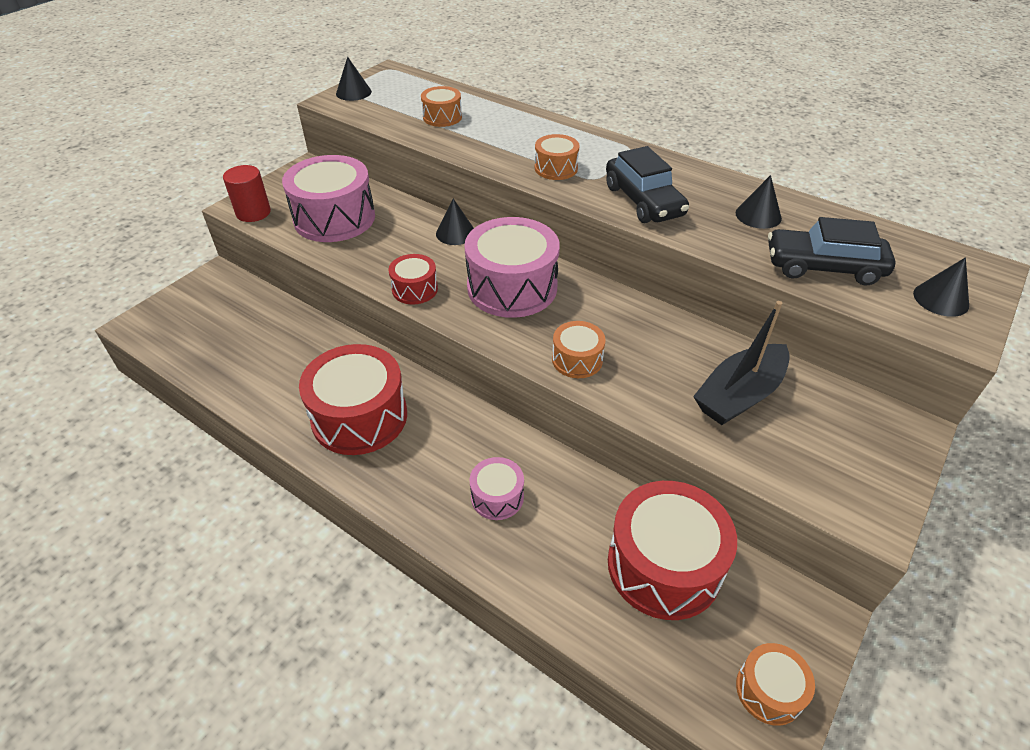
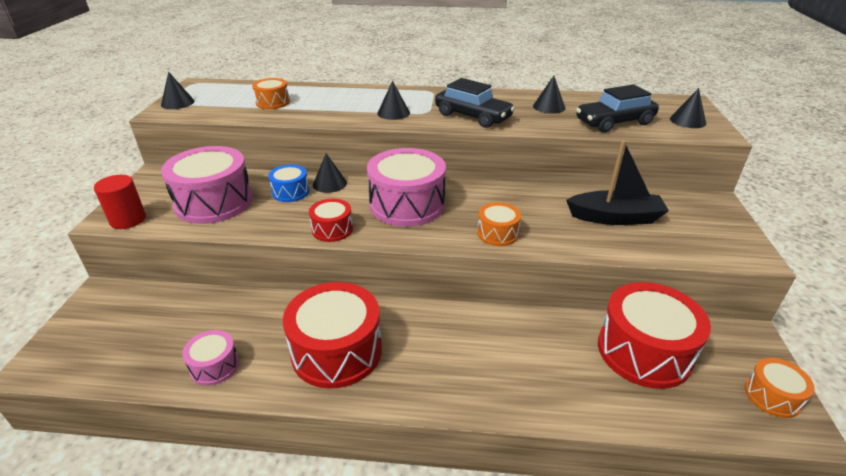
camera: 30 degrees left, 10 degrees down
(410, 230) = (290, 192): none -> blue drum
(497, 497) = (497, 360): pink drum -> pink drum (214, 366)
(556, 168) = (393, 113): orange drum -> black cone
(739, 395) = (615, 217): black boat -> black boat turned 105 degrees counterclockwise

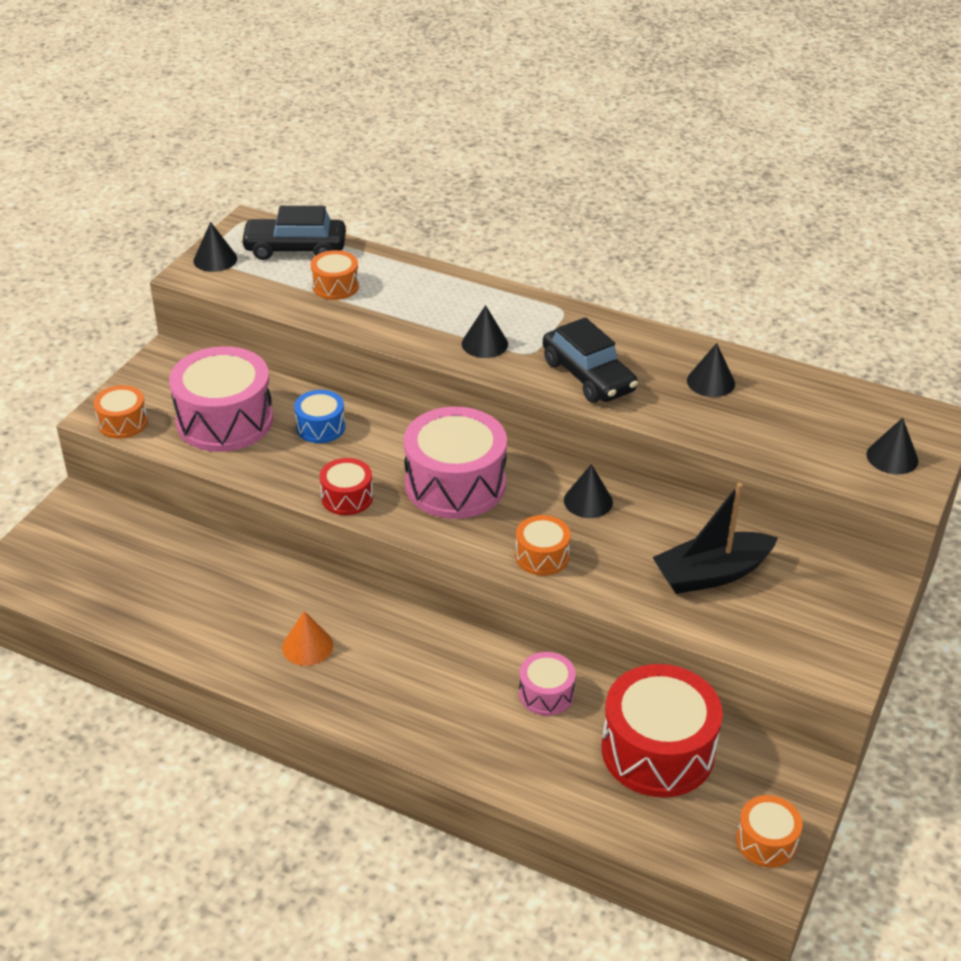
camera: 20 degrees right, 5 degrees up
(128, 220) = (123, 422): red cylinder -> orange drum
(214, 366) = (175, 625): pink drum -> pink drum (546, 694)
(329, 183) = (374, 425): black cone -> black cone (588, 501)
(337, 351) = (307, 646): red drum -> orange cone
(614, 122) = (779, 435): black car -> black car (295, 249)
(615, 217) = (711, 574): black boat -> black boat turned 135 degrees clockwise

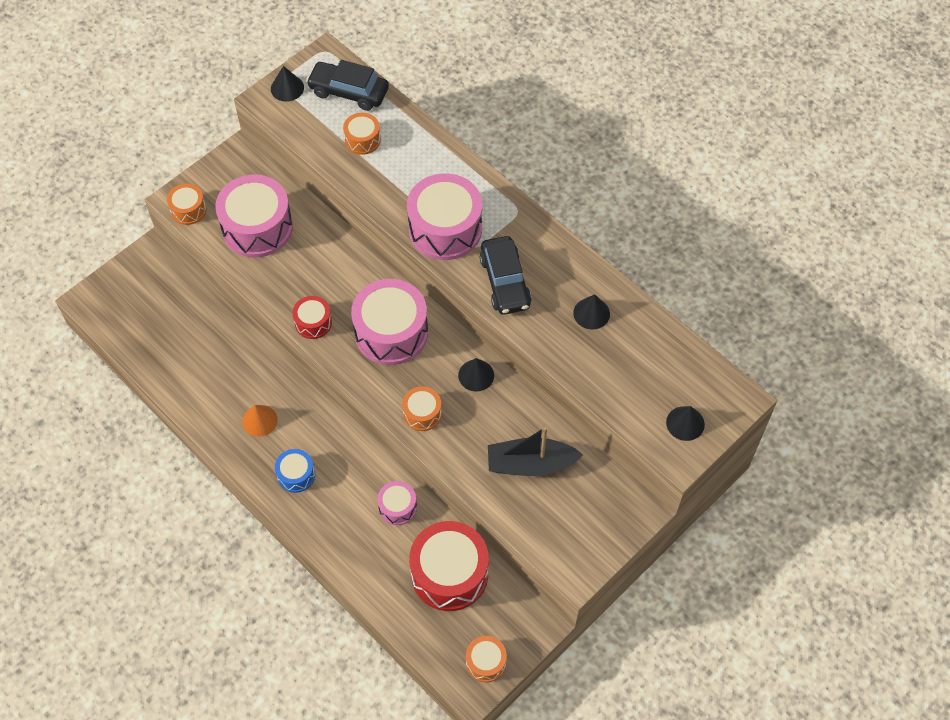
camera: 20 degrees right, 20 degrees up
(320, 427) = (320, 253): blue drum -> blue drum (296, 475)
(484, 344) = (445, 229): black cone -> pink drum

